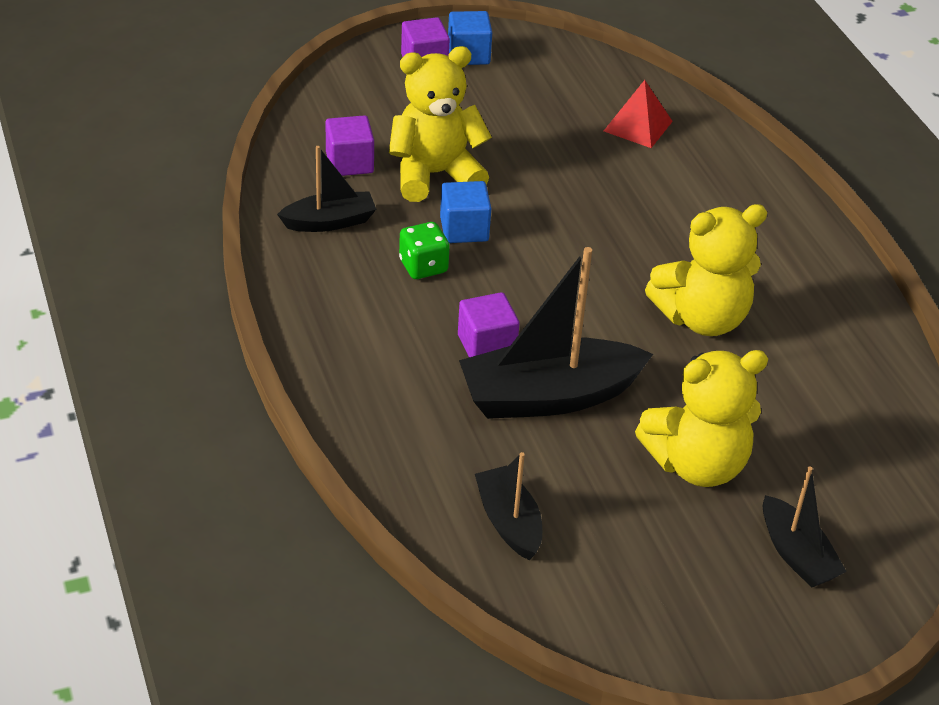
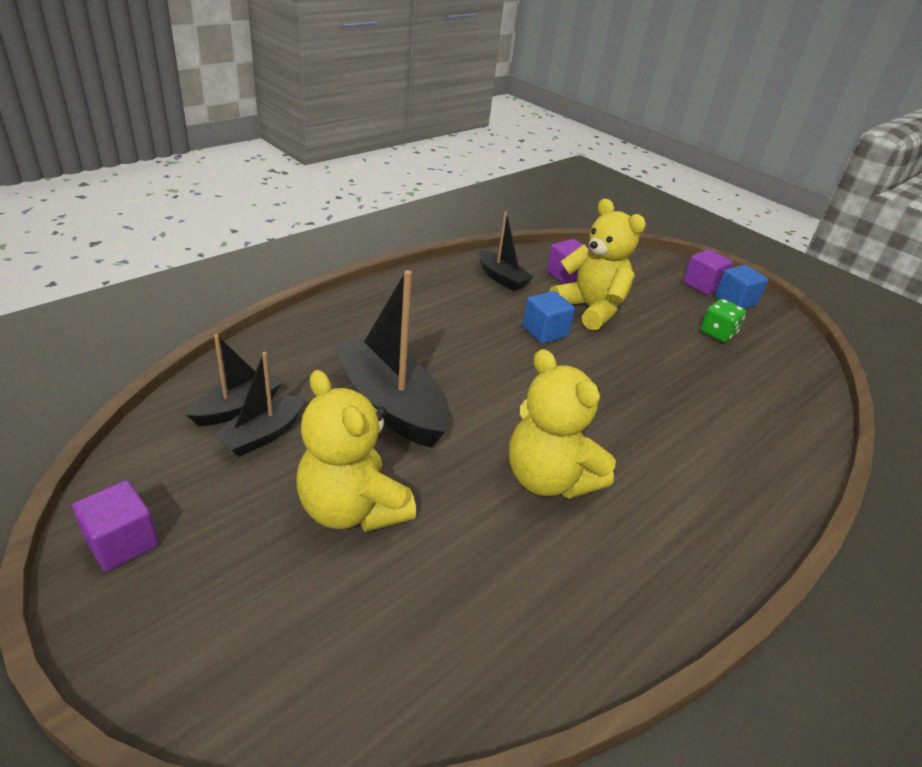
camera: 65 degrees right, 5 degrees down
(423, 266) = (490, 321): green dice -> green dice (717, 333)
(486, 345) = (427, 363): purple cube -> purple cube (122, 542)
(638, 126) = (758, 396): red pyramid -> none
(796, 554) = (255, 610): black boat -> black boat (262, 435)

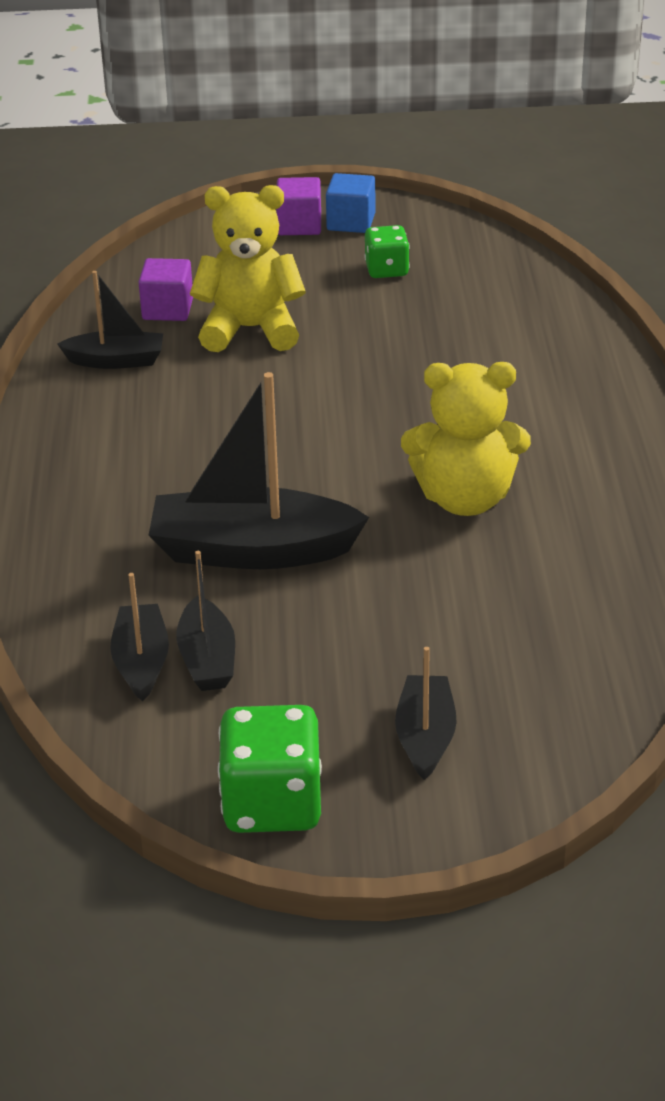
camera: 45 degrees left, 0 degrees up
(122, 542) = (272, 804): purple cube -> green dice
(257, 596) = (425, 737): none -> black boat
(352, 509) = (378, 638): yellow teddy bear -> none
(545, 331) = (252, 383): blue cube -> none

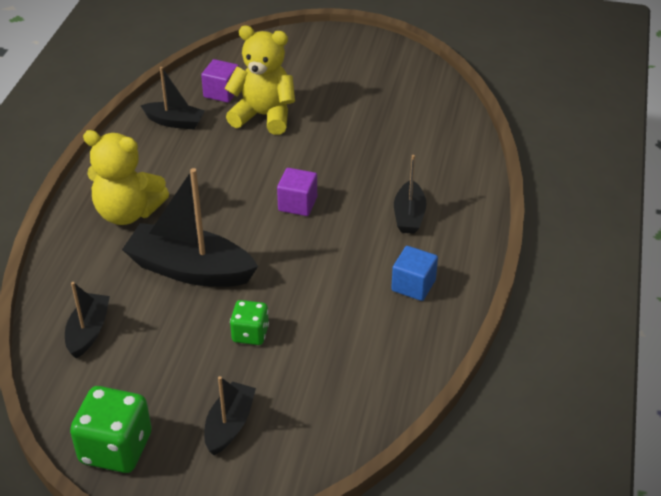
camera: 15 degrees right, 5 degrees up
(207, 659) = (127, 338): black boat -> black boat (409, 216)
(299, 225) = (328, 49): purple cube -> purple cube (297, 204)
(351, 222) = (361, 53): blue cube -> blue cube (413, 285)
(386, 270) = (366, 90): green dice -> green dice (250, 334)
(465, 499) = (336, 262): yellow teddy bear -> yellow teddy bear (128, 212)

